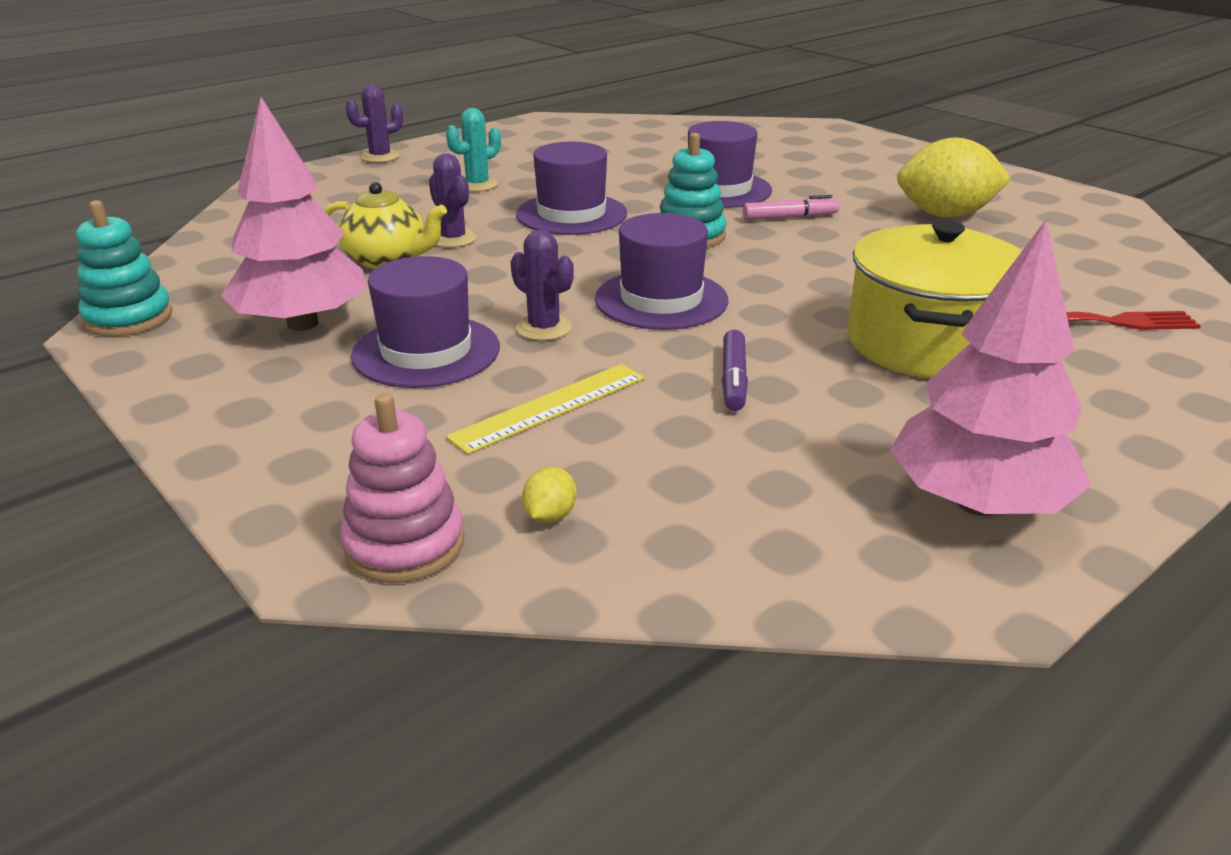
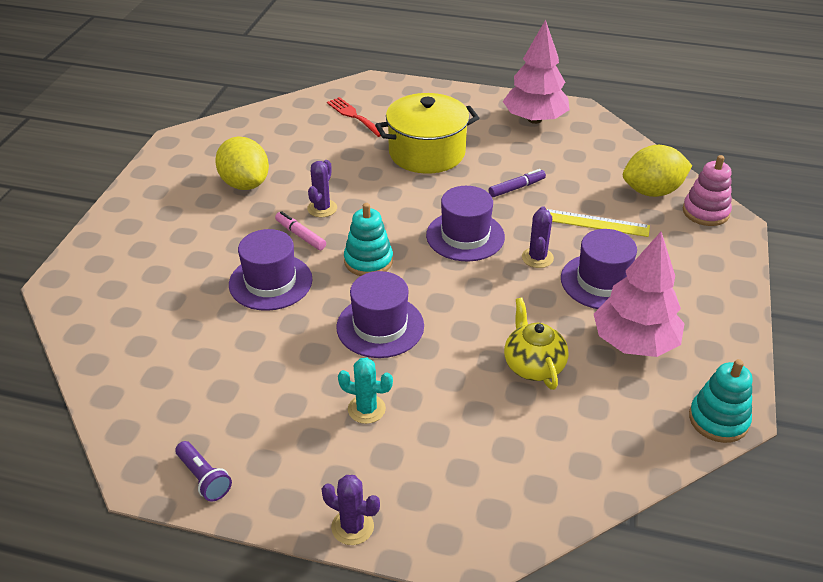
camera: 125 degrees left, 10 degrees up
(453, 239) = (474, 356): purple cactus -> purple cactus (322, 208)
(511, 132) = (204, 478): none -> purple flashlight
(550, 516) = (652, 191): yellow lemon -> yellow lemon, size x2.47

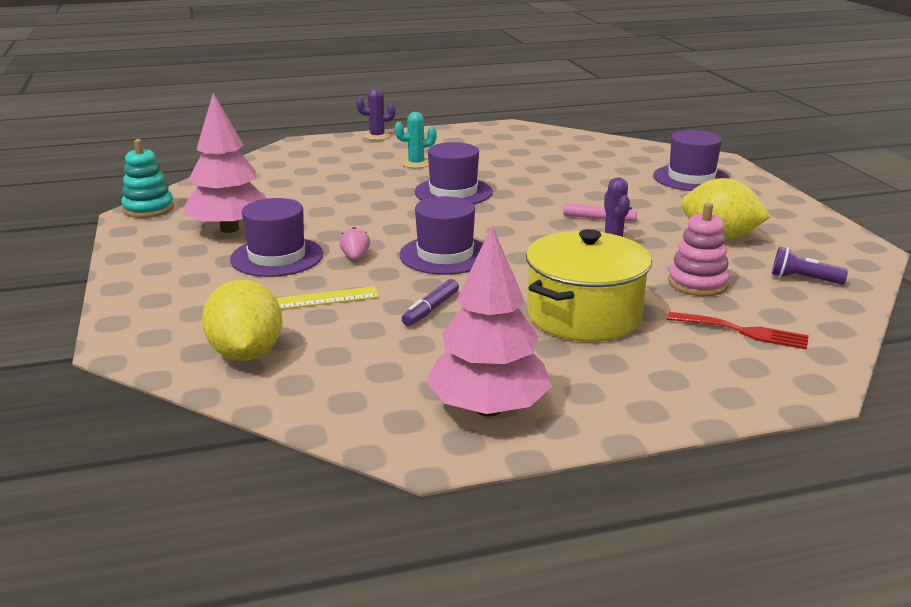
camera: 150 degrees right, 15 degrees down
(204, 478) = (479, 131): purple flashlight -> purple flashlight (803, 279)
(270, 282) = (573, 192): purple hat -> purple hat (691, 178)
(368, 261) = (513, 219): turquoise stacking toy -> none
(533, 365) = (312, 201): yellow teapot -> none
(537, 258) = (355, 257): purple cactus -> pink strawberry
(652, 191) = (246, 353): yellow lemon -> yellow lemon turned 60 degrees counterclockwise
(705, 212) = (163, 348): pink stacking toy -> pink stacking toy (697, 283)

